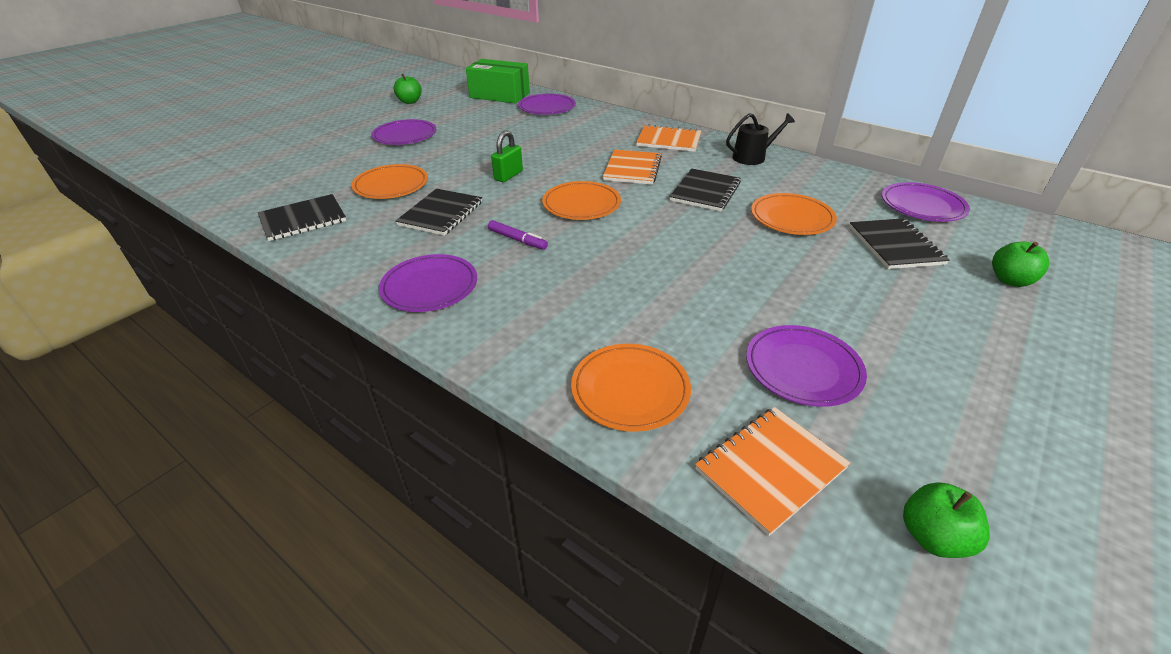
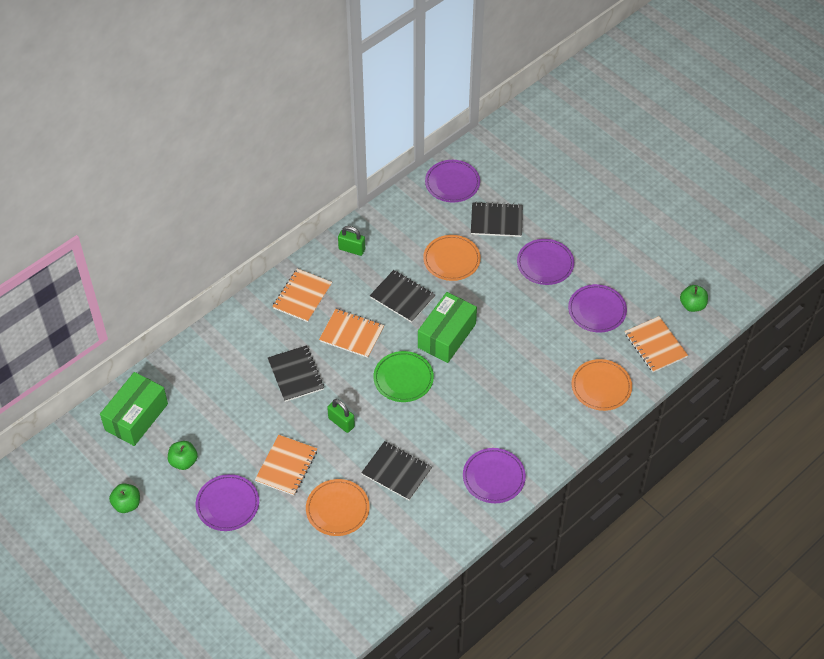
camera: 80 degrees left, 15 degrees up
(303, 219) = (384, 567): black notebook -> black notebook (295, 374)
(449, 155) = (286, 466): none -> orange notebook
(517, 240) = (446, 424): purple marker -> none
(547, 107) = (189, 377): purple plate -> purple plate (545, 264)
(581, 204) = (403, 378): orange plate -> green plate
(662, 226) = (447, 336): none -> green box
(752, 157) = (352, 249): black watering can -> green padlock
(1010, 280) = (542, 187): green apple -> green apple (183, 461)

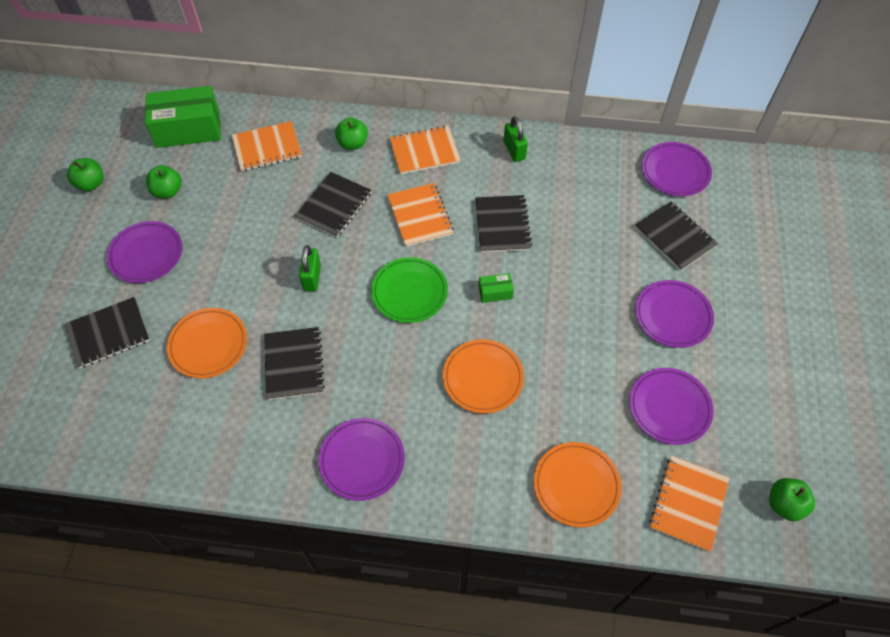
camera: 50 degrees right, 5 degrees up
(253, 330) = (353, 143): none -> green apple
(274, 561) = (108, 333): none -> black notebook
(286, 466) = (225, 269): orange notebook -> orange notebook (267, 148)
(447, 336) = (495, 292): green box -> green box, size x0.44
(451, 260) = (588, 233): orange plate -> orange plate (483, 378)

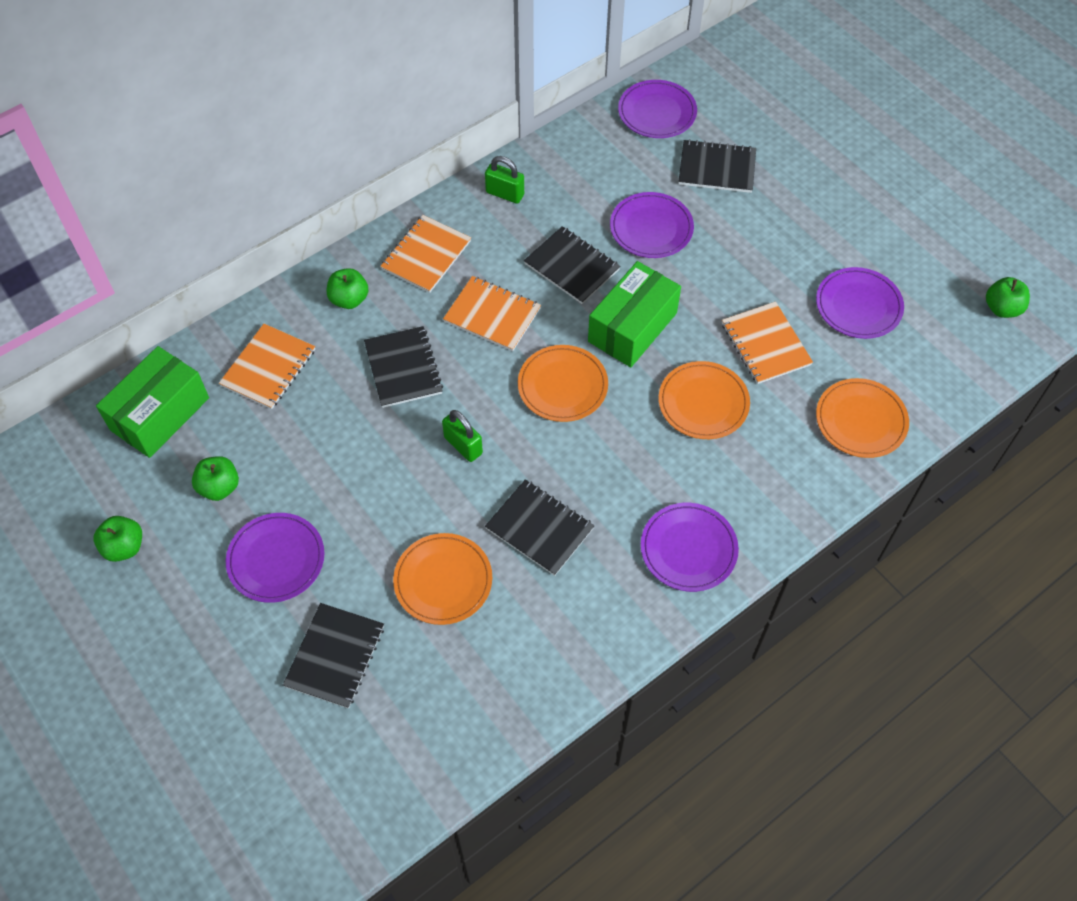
camera: 45 degrees left, 0 degrees up
(409, 292) = (562, 386): green plate -> orange plate
(495, 292) = (632, 327): green box -> green box, size x2.28
(673, 315) = (784, 233): purple plate -> purple plate (651, 228)
(688, 503) = (945, 364): orange notebook -> orange notebook (765, 344)

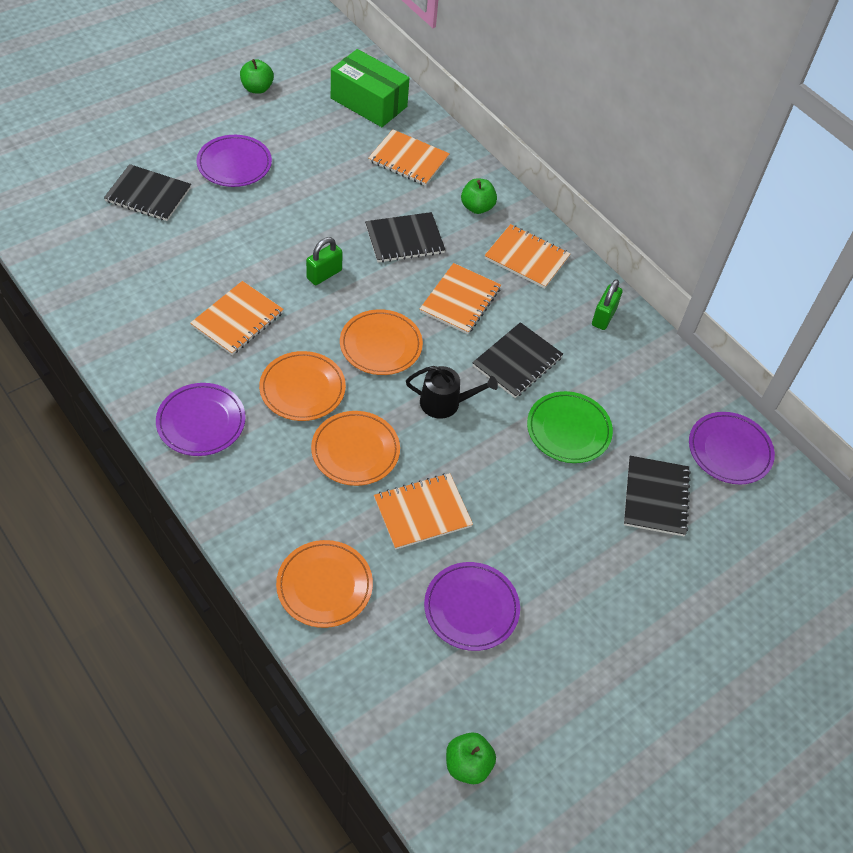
camera: 85 degrees right, 5 degrees down
(219, 487) = (301, 134): green apple -> none
(443, 581) = (199, 257): orange plate -> orange plate (302, 389)
(539, 528) = (237, 319): black notebook -> orange notebook
(632, 327) = (445, 403): green box -> black watering can
(651, 228) = (568, 430): purple plate -> green plate

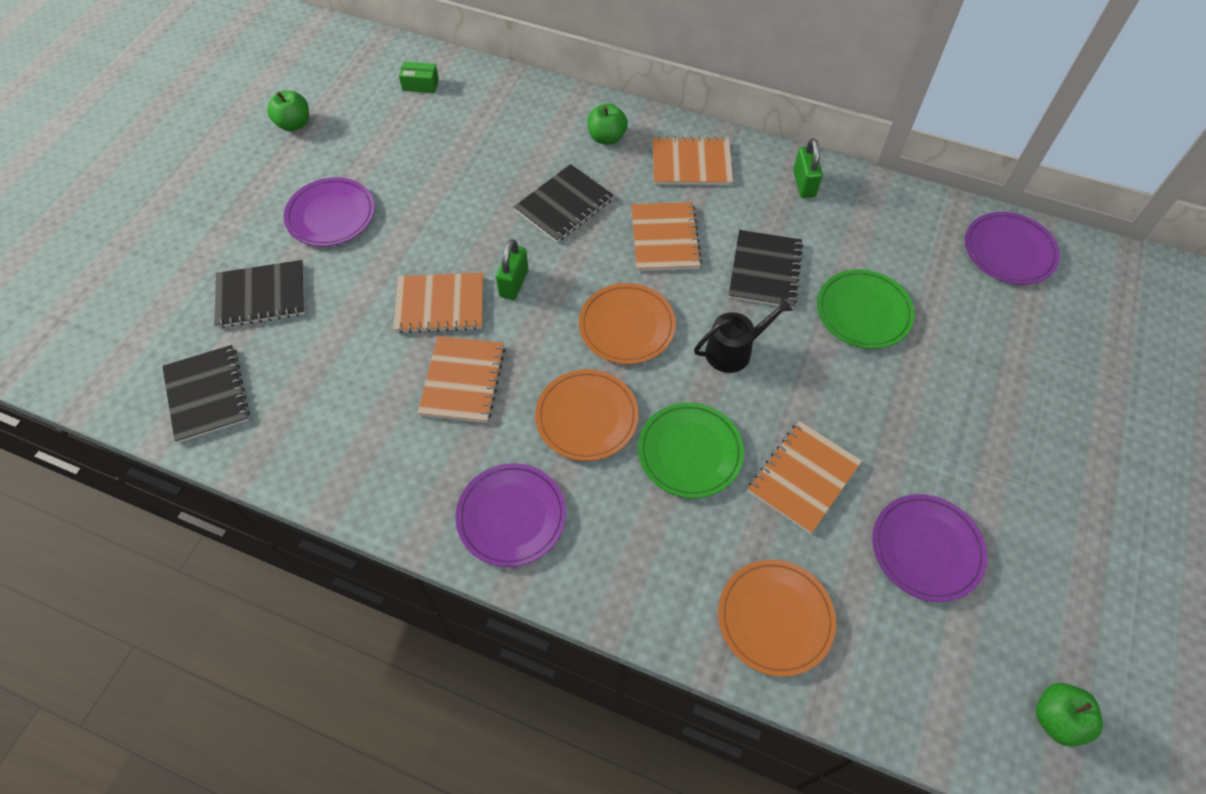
camera: 25 degrees left, 5 degrees up
(355, 450) = (690, 452): orange plate -> green plate
(369, 102) = (420, 84): green box -> green box, size x0.44
(408, 159) = (504, 123): orange notebook -> orange notebook (440, 304)
(656, 497) = (988, 333): black notebook -> black notebook (207, 395)

